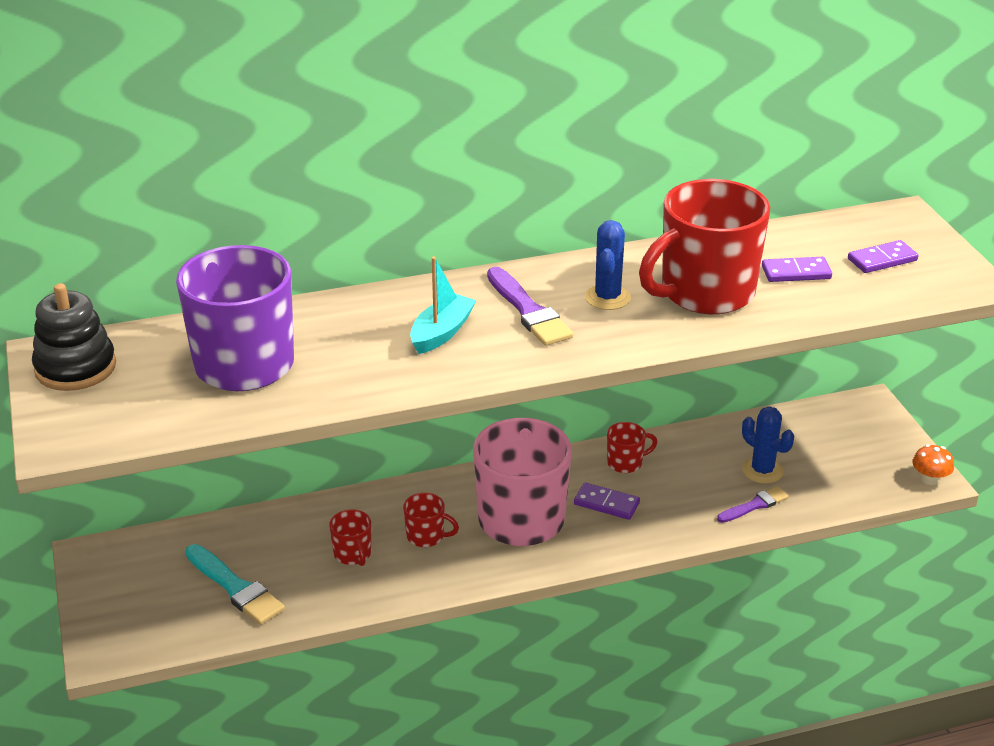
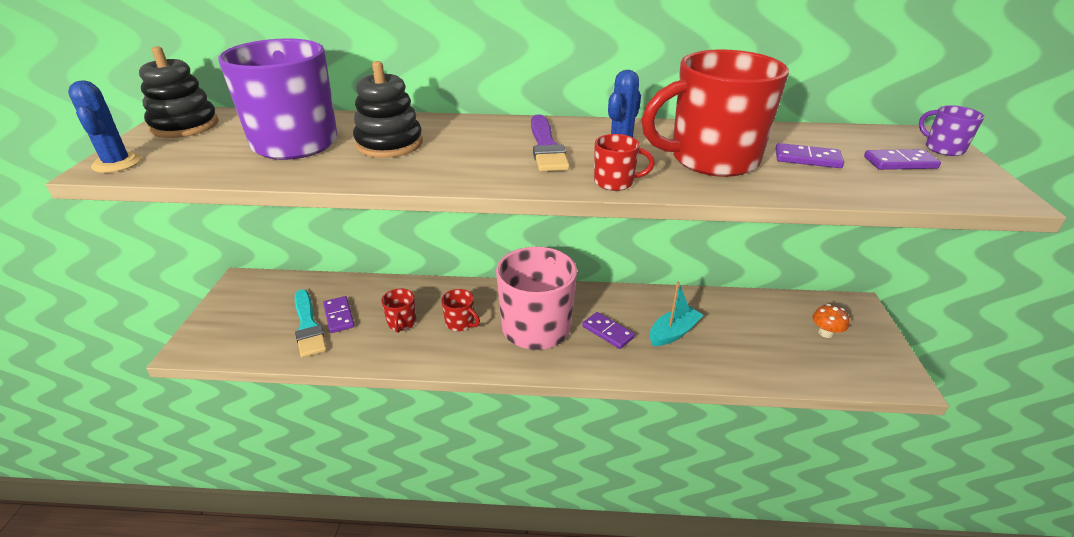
camera: 20 degrees right, 0 degrees up
(265, 566) = (339, 316): none -> purple domino
(353, 343) = (389, 144): none -> black stacking toy
(441, 333) = (463, 149): turquoise boat -> turquoise boat (673, 333)
(626, 463) = (637, 305): red mug -> red mug (615, 182)
(755, 505) = (730, 363): purple brush -> none
(762, 471) = (747, 337): blue cactus -> blue cactus (117, 163)
(918, 231) = (943, 148): none -> purple mug
(930, 479) = (901, 380): orange mushroom -> orange mushroom (825, 333)

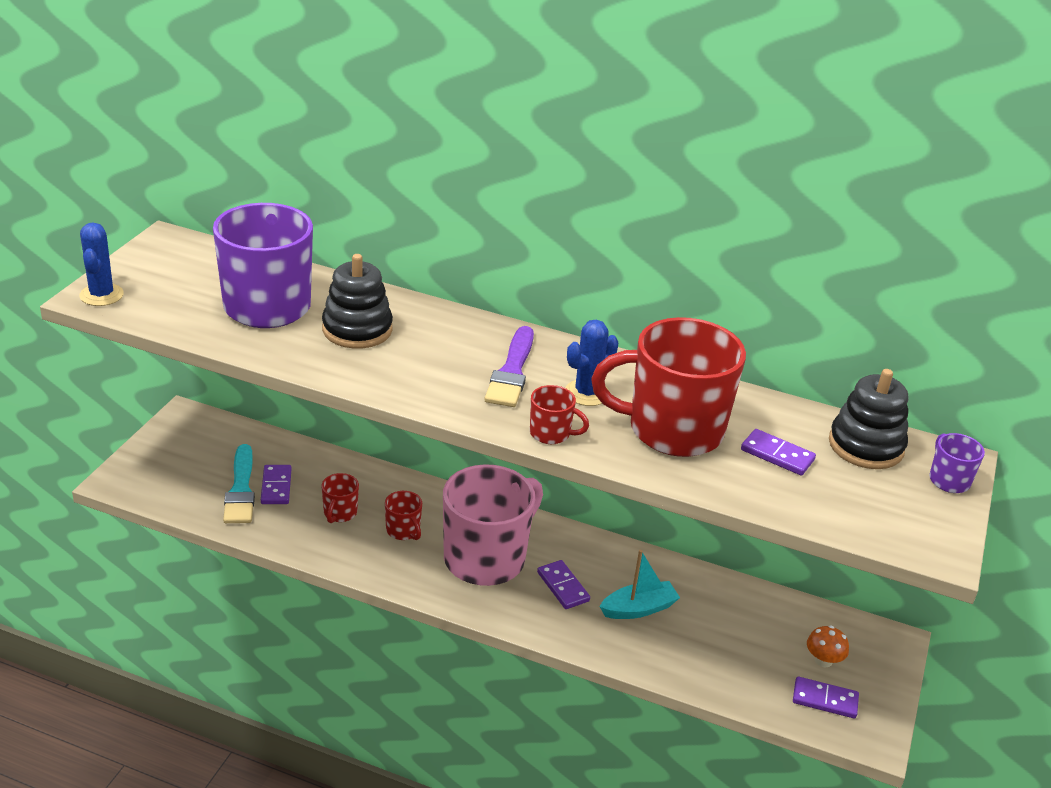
camera: 15 degrees right, 0 degrees up
(185, 126) = (169, 256): black stacking toy -> black stacking toy (866, 446)
(900, 163) = (875, 485): purple domino -> purple domino (825, 700)

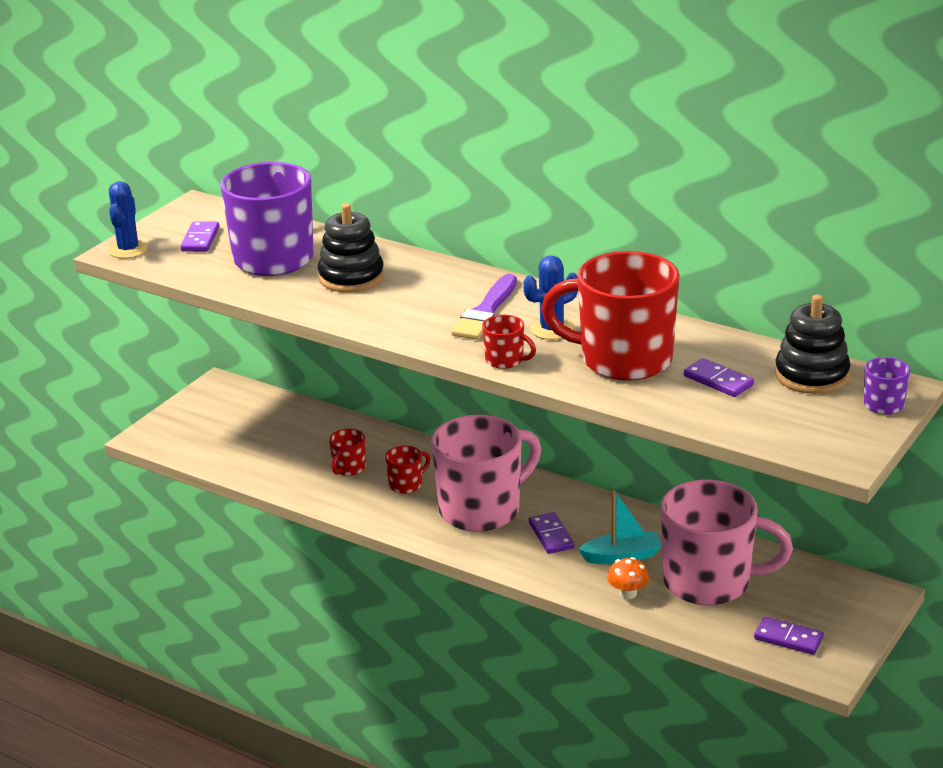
camera: 15 degrees right, 5 degrees down
(241, 489) = (259, 446): turquoise brush -> none
(276, 487) = (292, 445): purple domino -> purple domino (200, 239)
(403, 531) = (406, 484): red mug -> red mug turned 105 degrees counterclockwise
(731, 636) = (709, 582): none -> pink mug
(823, 660) = (799, 606): orange mushroom -> orange mushroom (628, 593)

